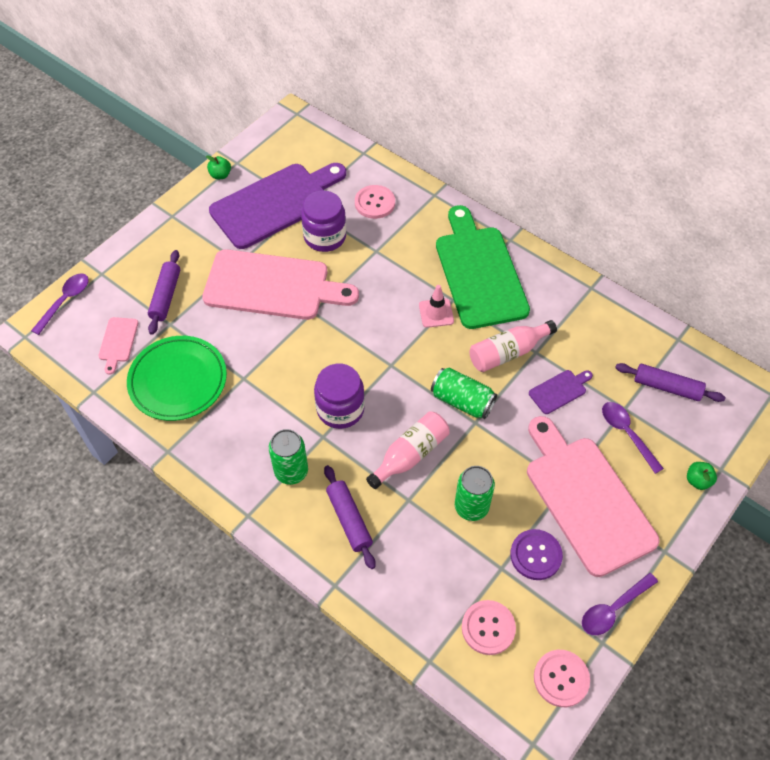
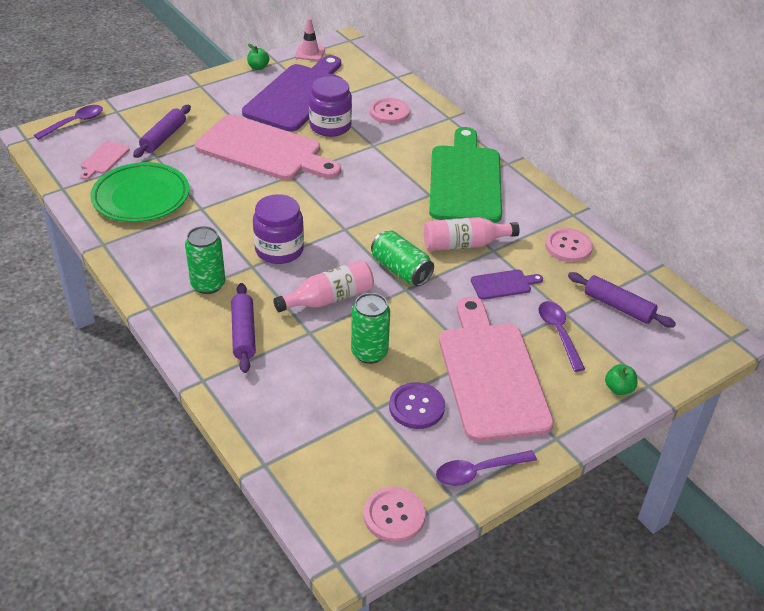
camera: 15 degrees right, 15 degrees down
(275, 203) = (297, 95): purple cutting board -> purple cutting board turned 45 degrees counterclockwise
(436, 313) = (408, 201): pink traffic cone -> pink traffic cone (310, 53)
(488, 628) = (338, 453): pink button -> pink button (568, 246)

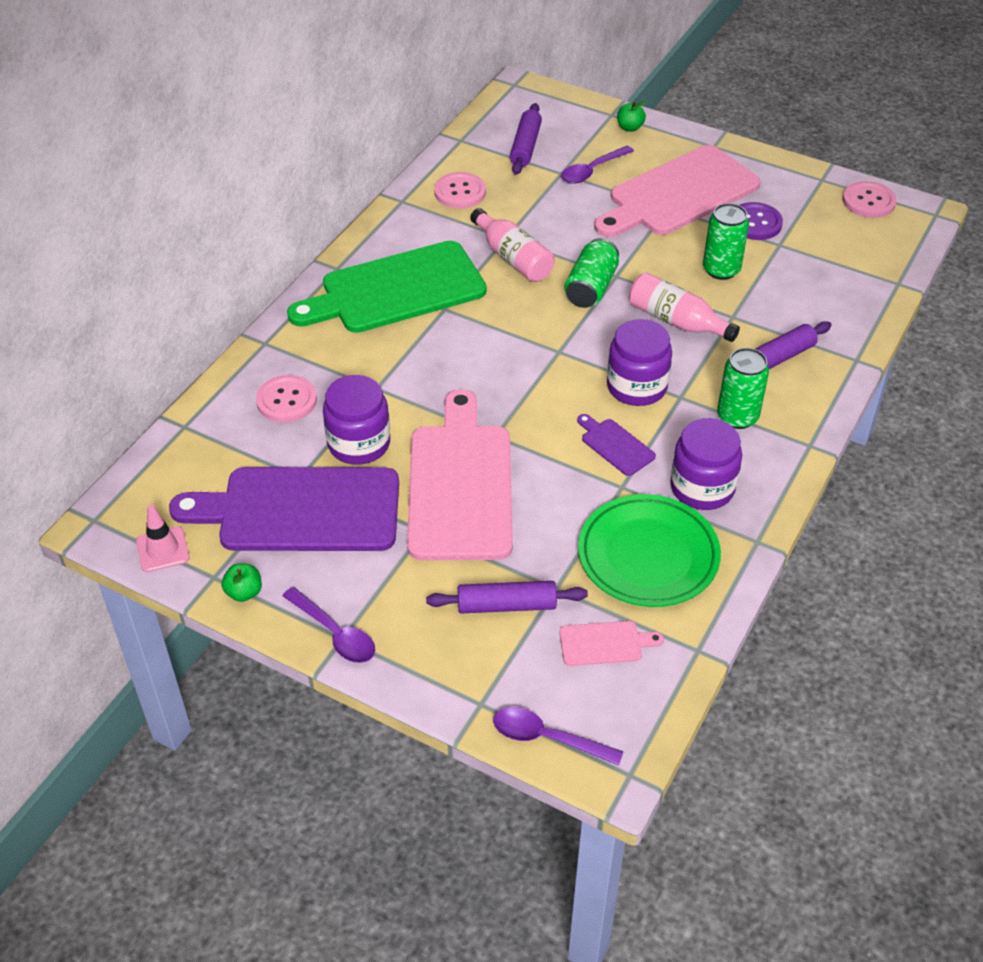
camera: 115 degrees left, 5 degrees up
(166, 240) = (702, 488): none -> purple jar
(478, 472) = (786, 174): purple spoon -> purple spoon (334, 633)
(503, 284) = (553, 217): purple cutting board -> purple cutting board (615, 445)

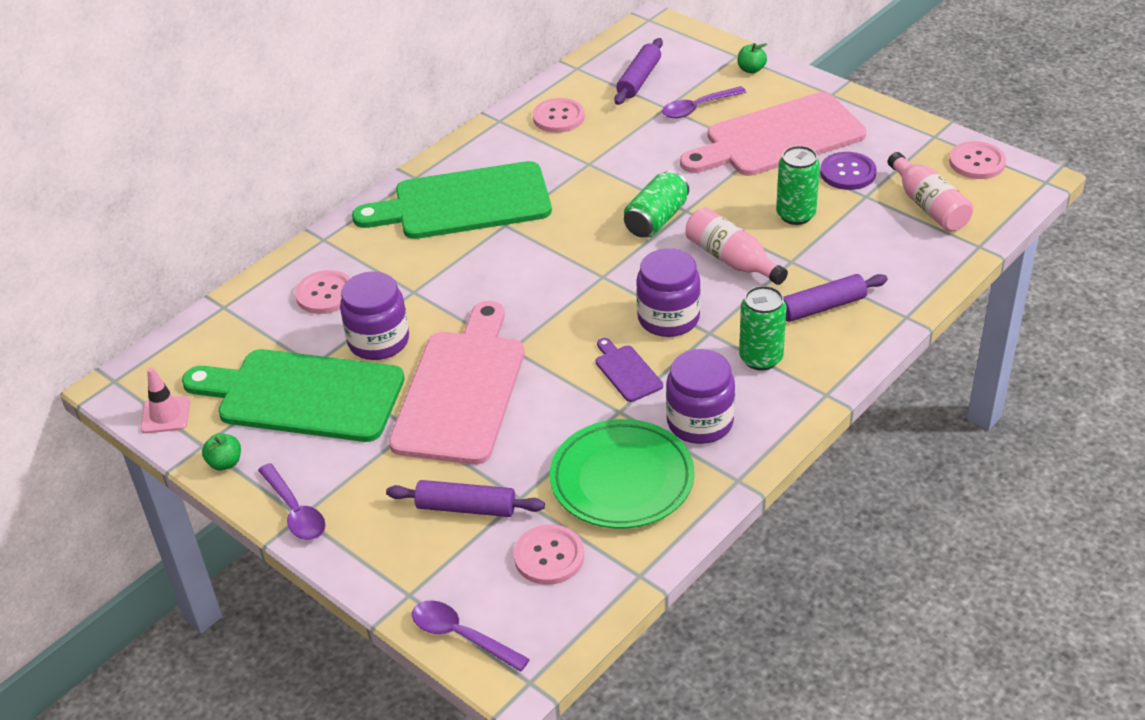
camera: 15 degrees right, 5 degrees down
(300, 510) = (302, 395): purple cutting board -> green cutting board
(513, 258) = (589, 184): pink bottle -> pink bottle (928, 206)
(605, 643) = (549, 556): pink cutting board -> pink button

